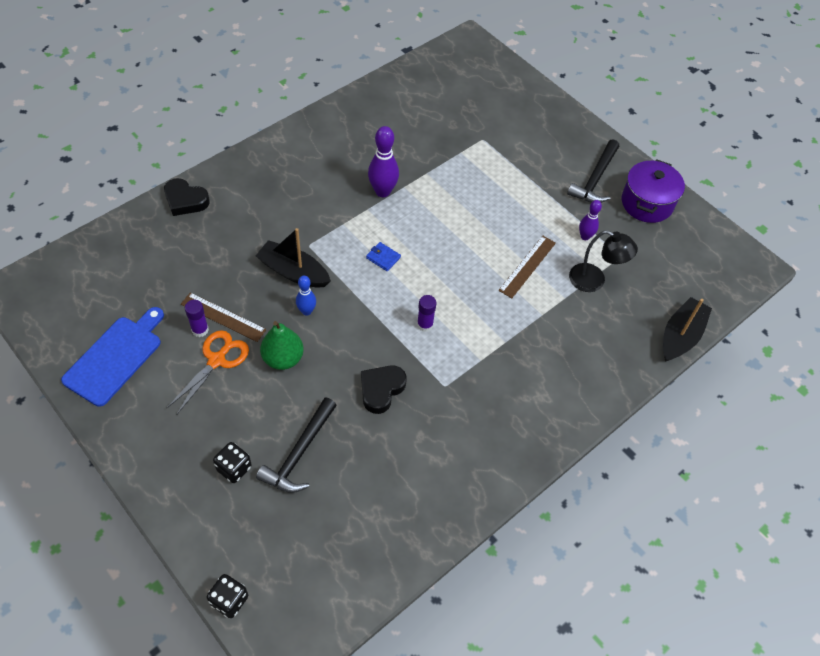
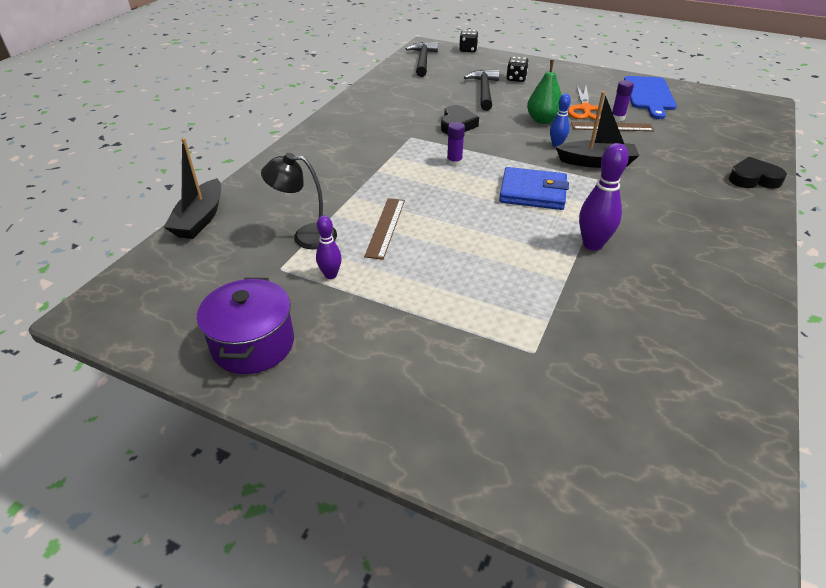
camera: 160 degrees right, 15 degrees down
(383, 258) = (533, 192): blue wallet -> blue wallet, size x2.13
(595, 179) = (340, 352): black hammer -> black hammer (423, 61)

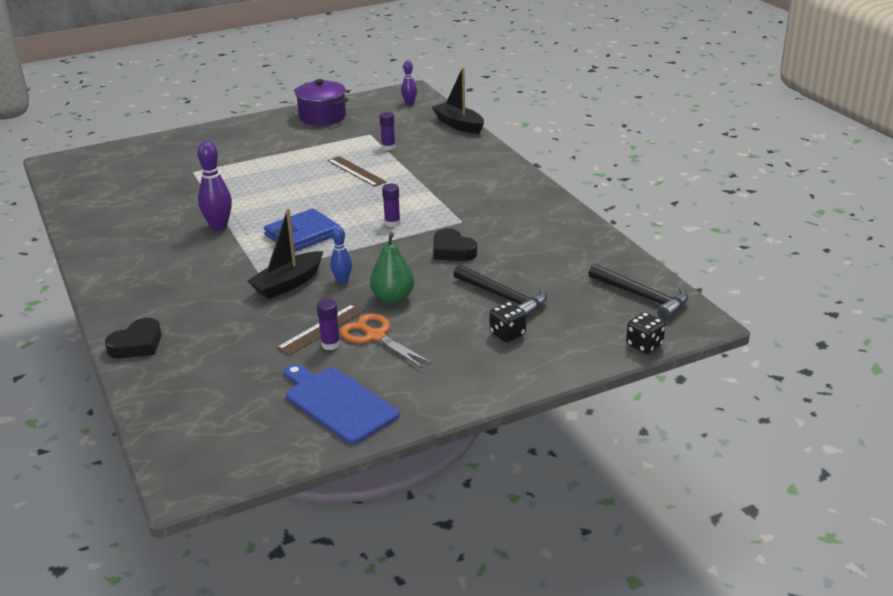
camera: 130 degrees right, 10 degrees down
(306, 236) = (388, 147): black lamp -> purple glue stick
(330, 275) = (340, 144): purple bowling pin -> purple bowling pin (409, 103)

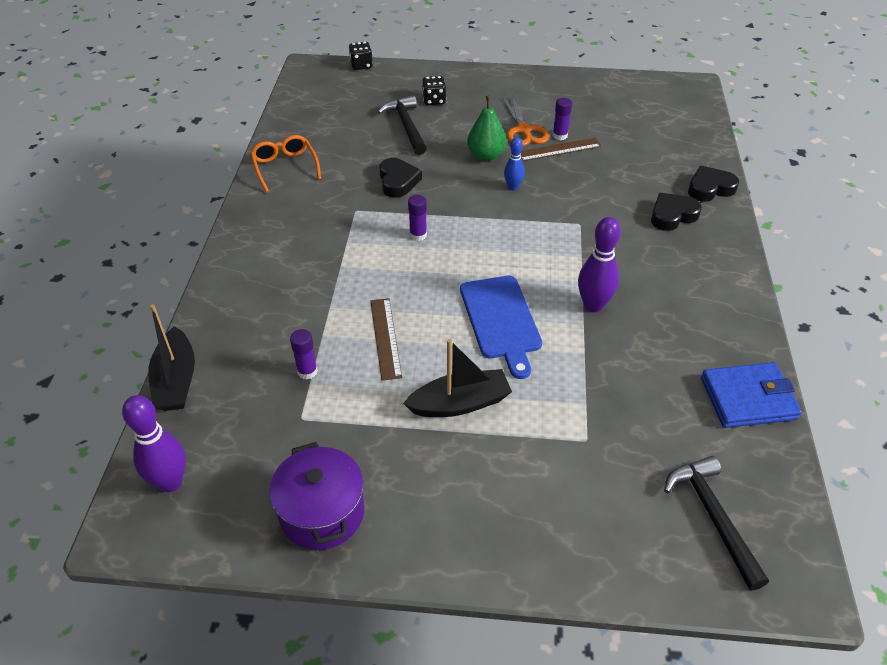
camera: 150 degrees left, 15 degrees up
(172, 306) = (672, 215): none -> black heart
(288, 284) = (560, 201): black boat -> black boat (460, 403)
(302, 235) = (513, 255): blue wallet -> blue wallet (748, 398)
(337, 403) = (580, 97): blue cutting board -> blue cutting board (501, 320)
(409, 103) = (170, 482): purple bowling pin -> purple bowling pin, size x1.66
(564, 228) = (285, 167): none -> orange glasses
(642, 297) = (316, 92): black hammer -> black hammer (713, 517)

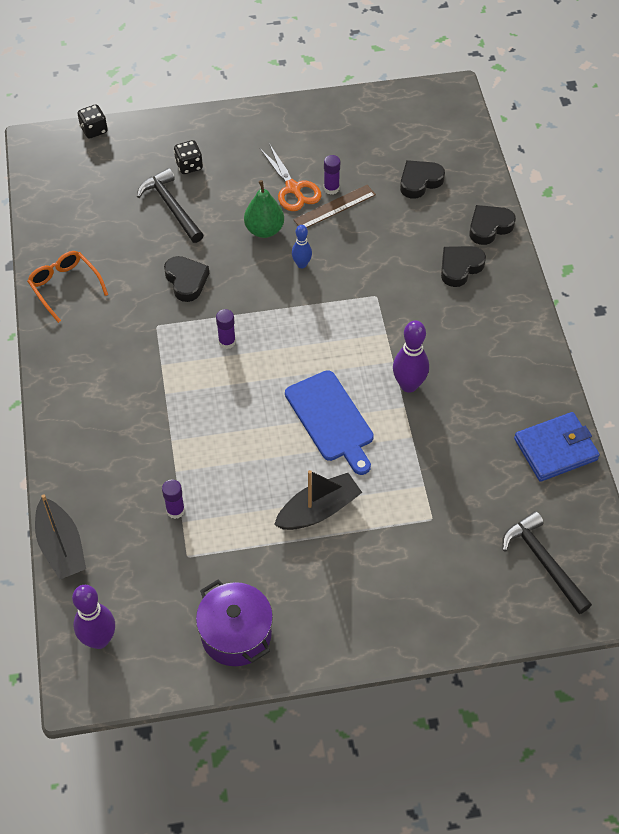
camera: 15 degrees left, 10 degrees up
(385, 338) = (233, 460): brown ruler -> none
(647, 143) = (420, 181): none -> black heart

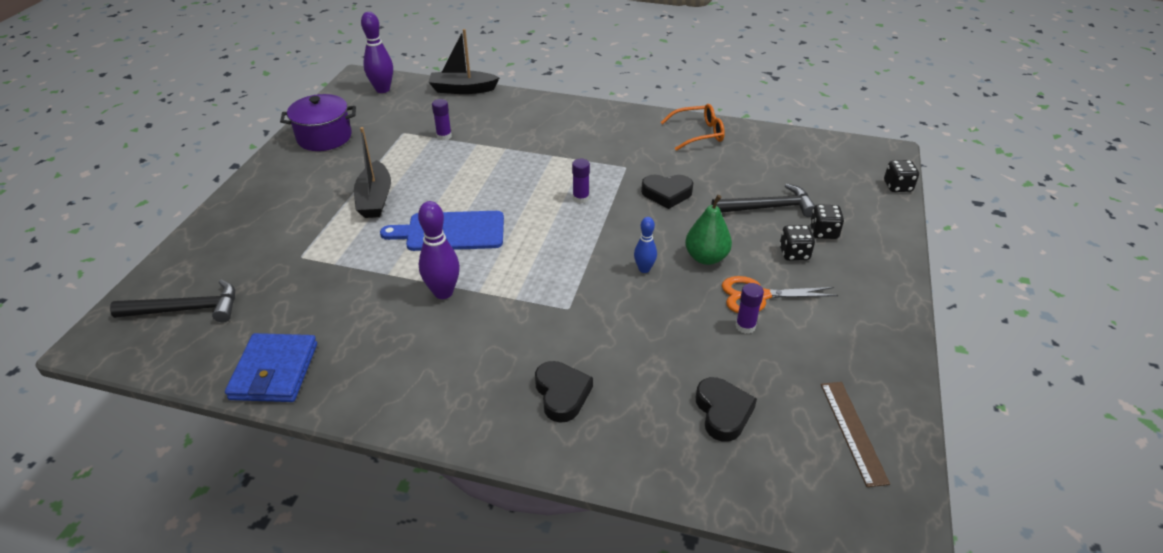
camera: 115 degrees right, 15 degrees down
(228, 178) = (794, 253): none -> black dice
(334, 207) = (714, 319): brown ruler -> brown ruler (852, 431)
(489, 227) = (609, 453): black heart -> none

